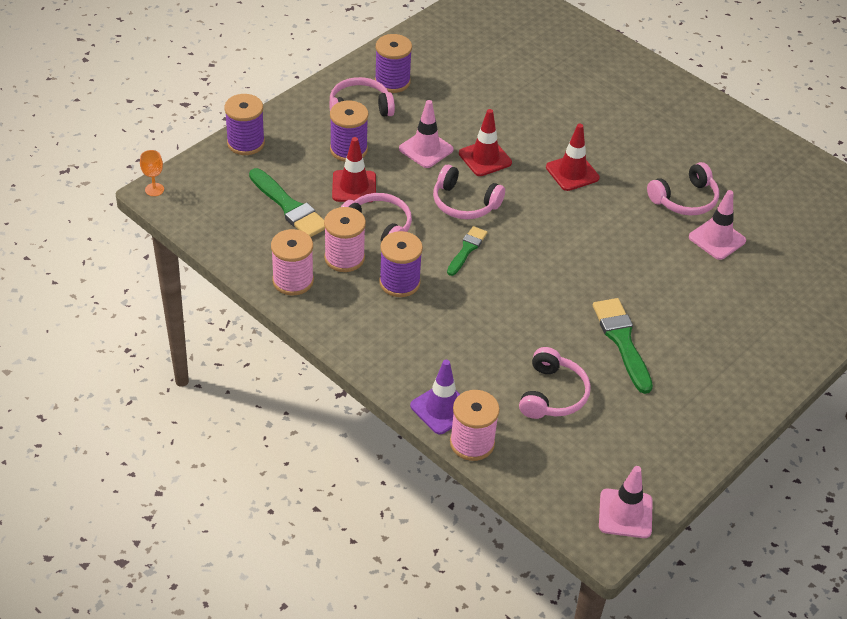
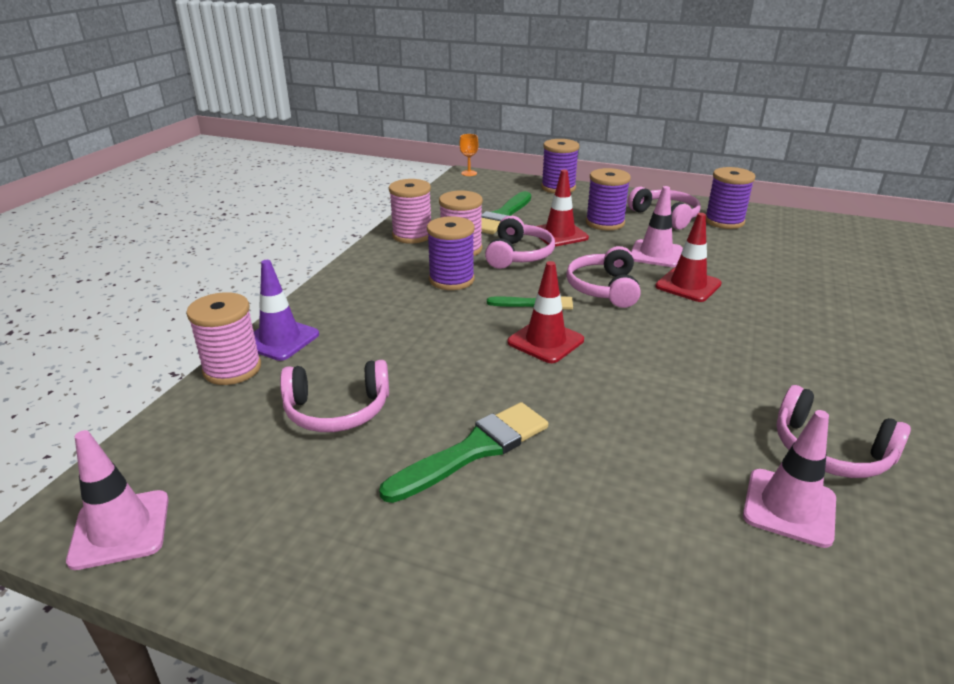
camera: 70 degrees right, 15 degrees down
(572, 173) = (744, 343): red traffic cone -> red traffic cone (545, 341)

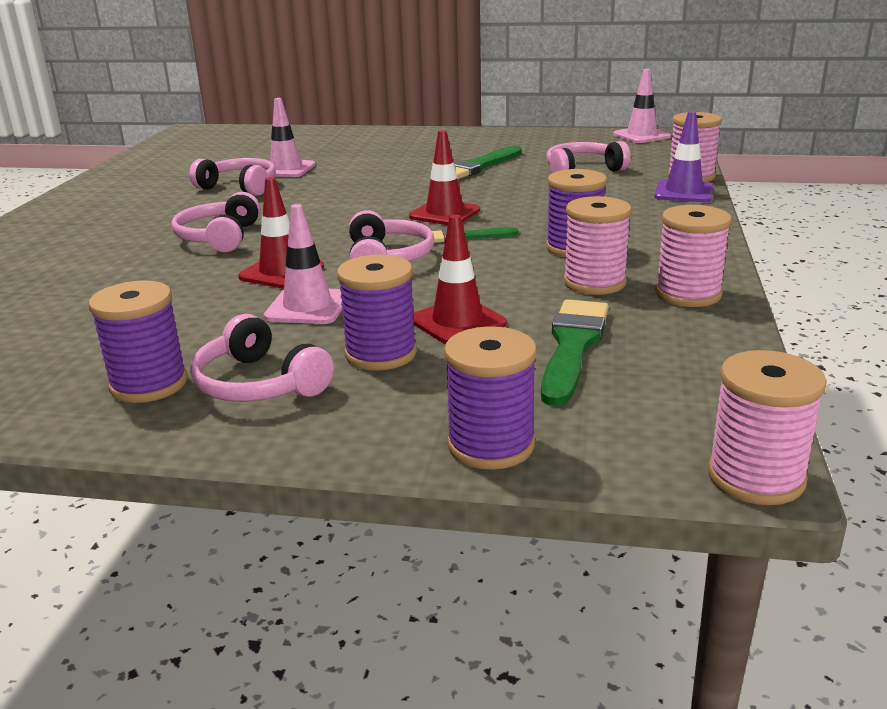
camera: 170 degrees right, 5 degrees down
(469, 173) = (755, 477): orange goblet -> pink spool
(518, 255) = (508, 284): pink headphones -> pink headphones (219, 237)

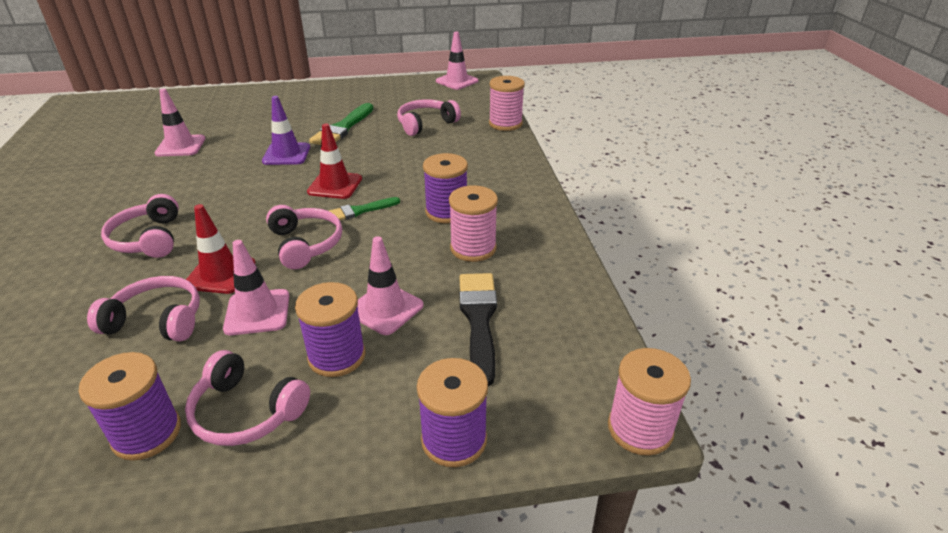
camera: 20 degrees left, 10 degrees up
(239, 187) = (145, 173): pink headphones -> pink headphones (157, 320)
(457, 322) = (385, 308): red traffic cone -> pink traffic cone
(572, 346) = (479, 320): green brush -> black brush
(683, 192) = (505, 141): purple traffic cone -> purple traffic cone (286, 154)
(688, 294) = (541, 250): pink spool -> none

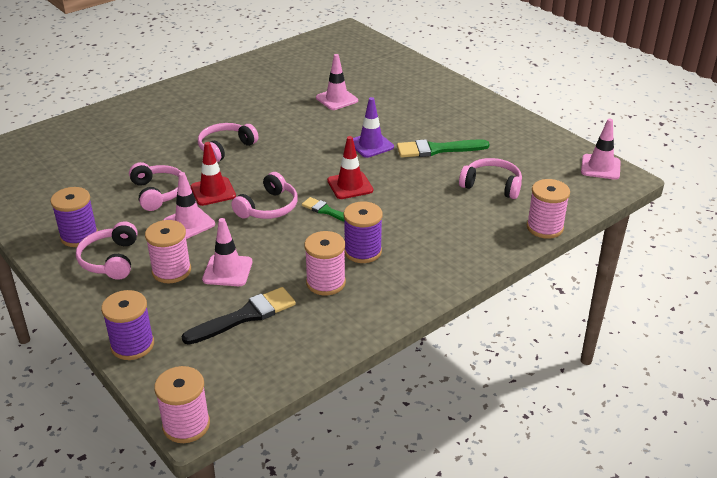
camera: 60 degrees right, 0 degrees up
(337, 356) = (171, 271): purple spool -> pink spool

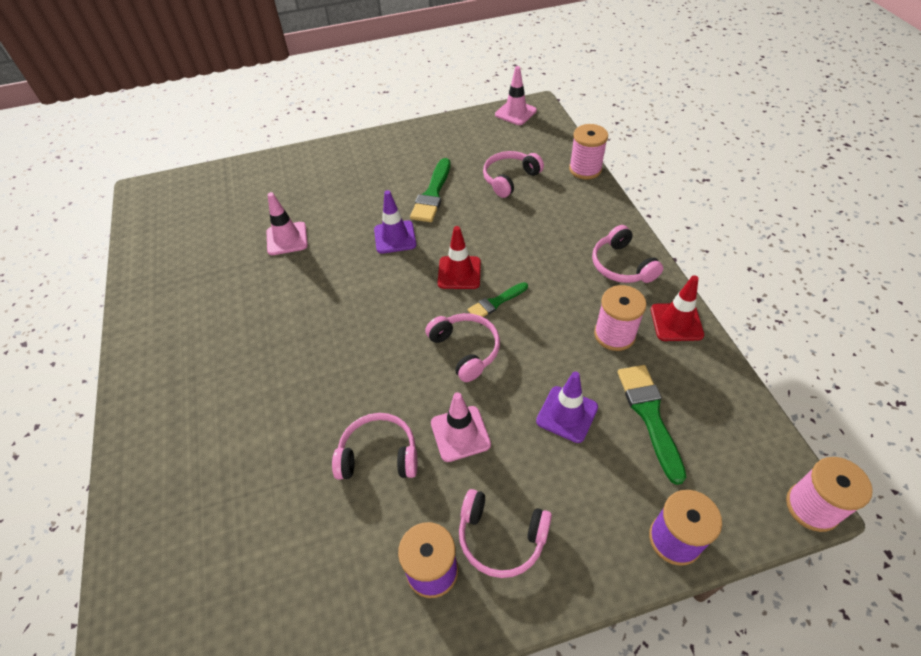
camera: 65 degrees left, 15 degrees up
(171, 271) = (548, 471): pink spool -> none
(213, 191) = (407, 395): red traffic cone -> red traffic cone (676, 322)
(225, 148) = (320, 362): pink headphones -> pink headphones (622, 265)
(227, 271) = (567, 414): pink traffic cone -> purple traffic cone
(245, 316) = (649, 415): black brush -> green brush
(362, 251) = (574, 293): purple spool -> none

